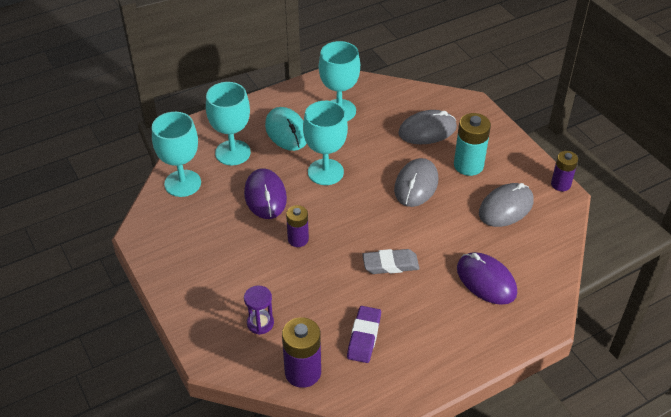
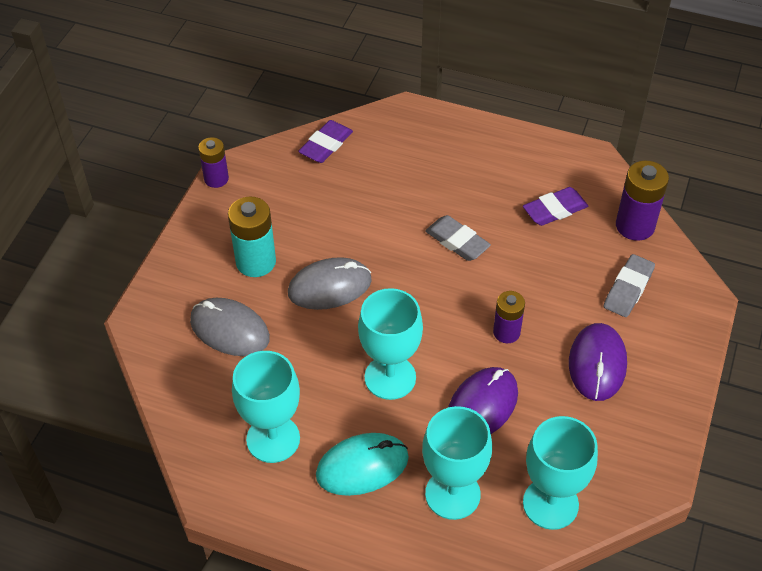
camera: 130 degrees left, 5 degrees up
(260, 323) = (628, 289): purple hourglass -> grey eraser
(286, 131) = (362, 466): turquoise mouse -> turquoise mouse turned 45 degrees clockwise
(486, 280) = (402, 167): purple mouse -> purple mouse (597, 364)
(506, 207) = (292, 201): grey mouse -> none
(546, 254) = (326, 145): none -> purple eraser

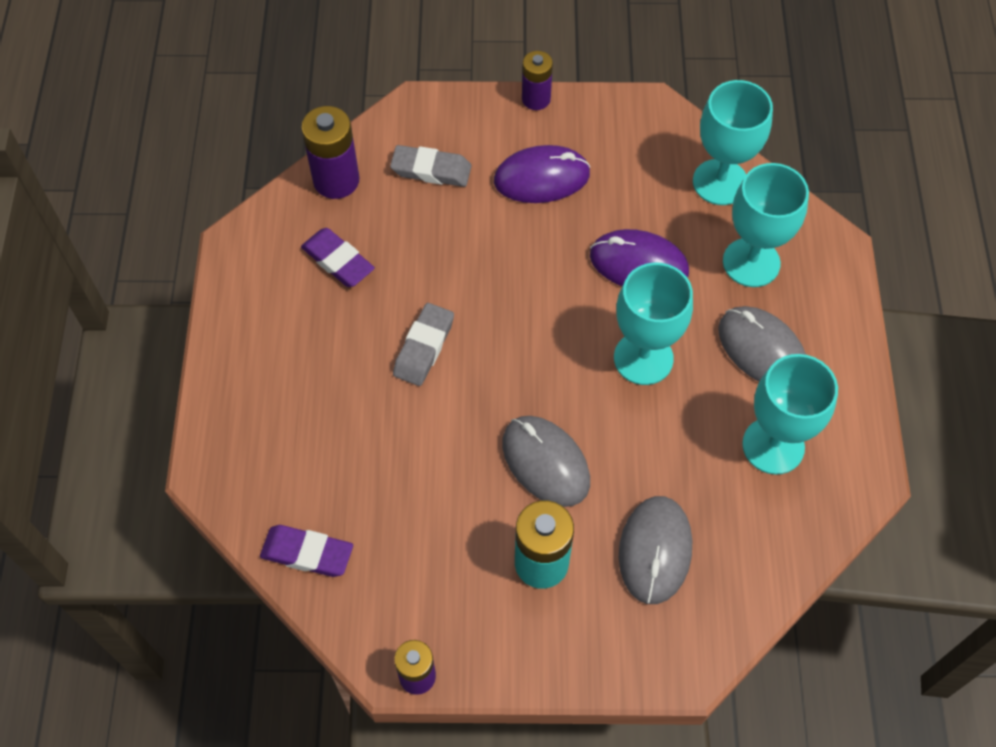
camera: 110 degrees left, 10 degrees up
(362, 466) = (762, 349): turquoise mouse -> grey mouse
(506, 332) = (535, 265): purple battery -> purple battery (536, 99)

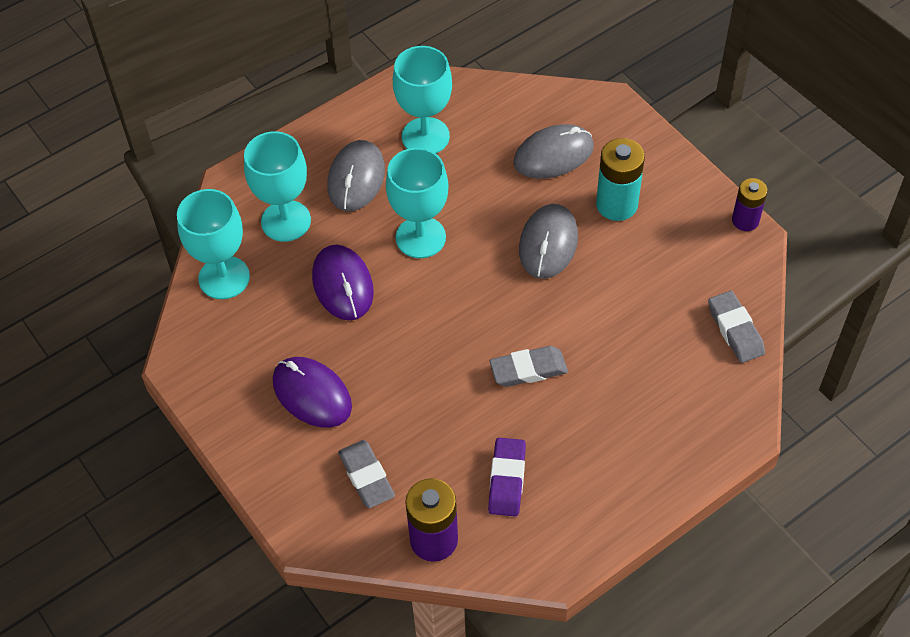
camera: 125 degrees left, 5 degrees down
(307, 553) = (735, 330): purple eraser -> grey eraser
(536, 99) = (231, 450): purple battery -> none

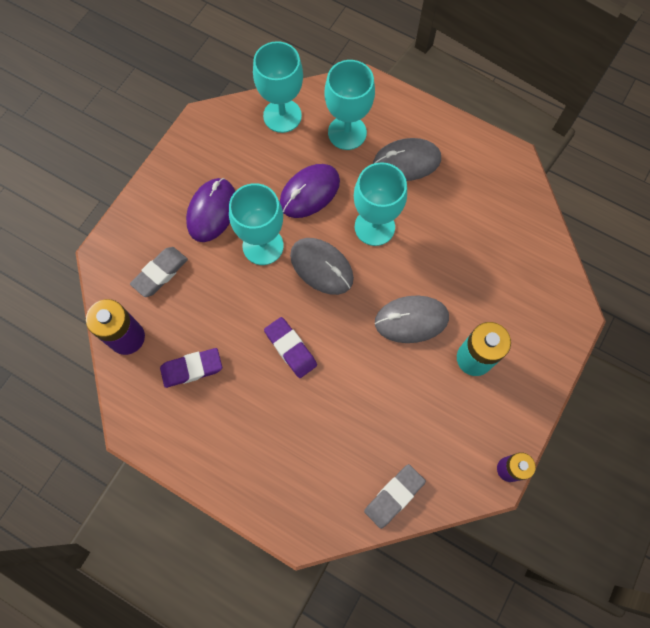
camera: 65 degrees right, 15 degrees up
(425, 136) = (469, 192): turquoise goblet -> turquoise goblet (263, 246)
(528, 370) = (290, 348): grey eraser -> purple eraser
(553, 155) = (499, 292): grey mouse -> grey mouse (321, 267)

